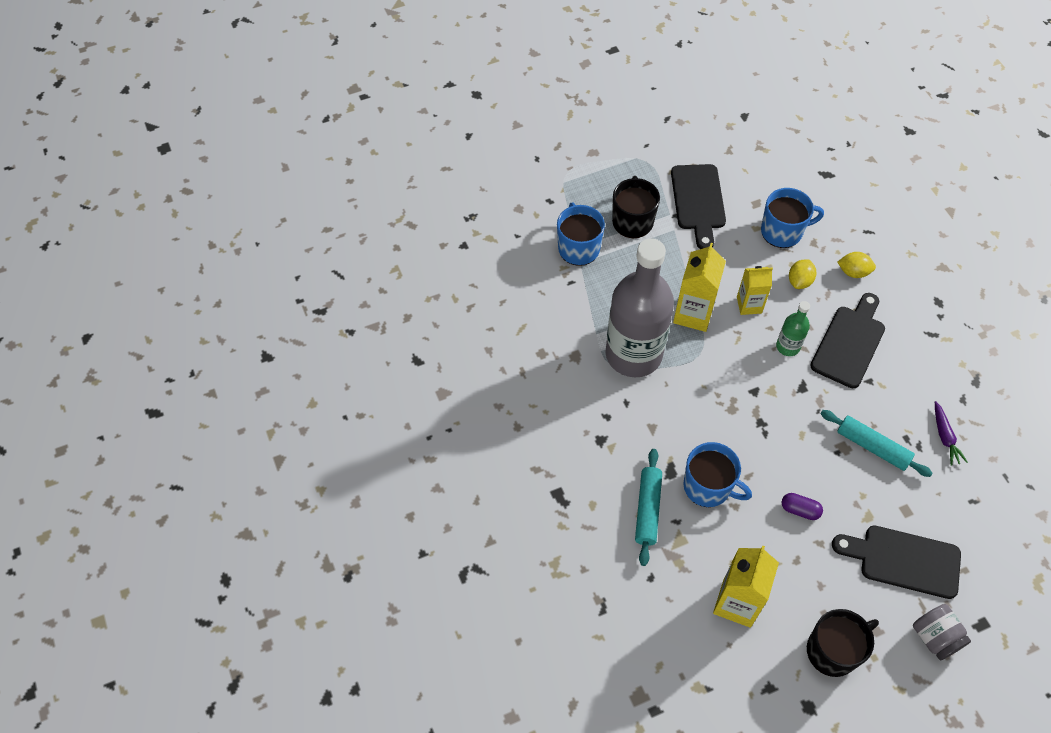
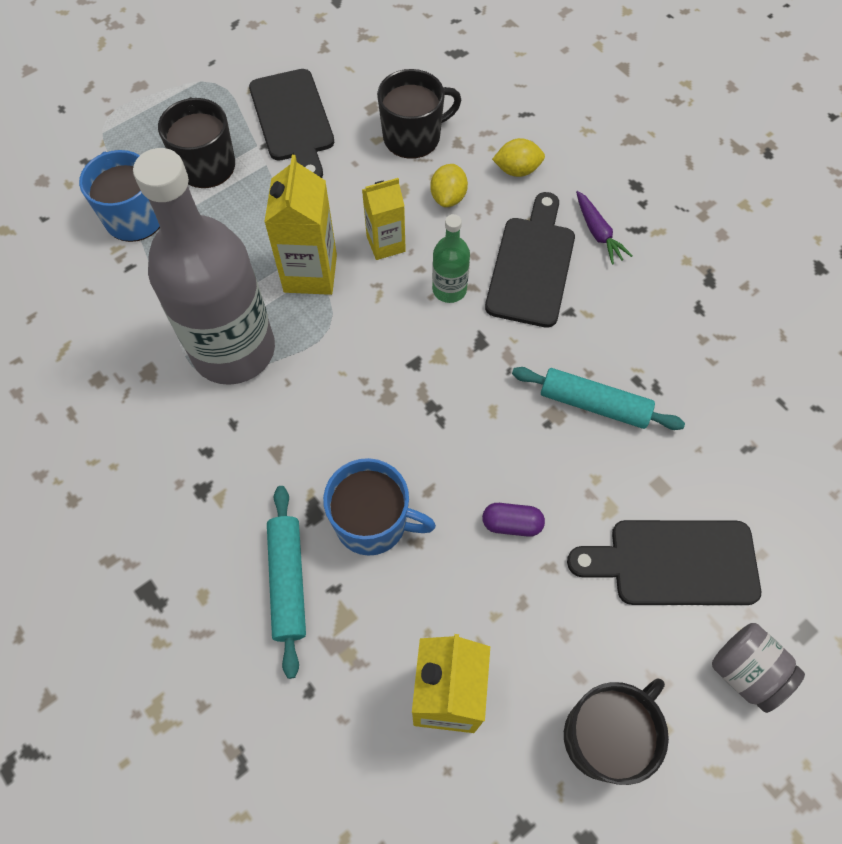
camera: 15 degrees left, 5 degrees up
(782, 231) = (413, 136): blue mug -> black mug
(944, 437) = (687, 366): purple carrot -> purple carrot (598, 233)

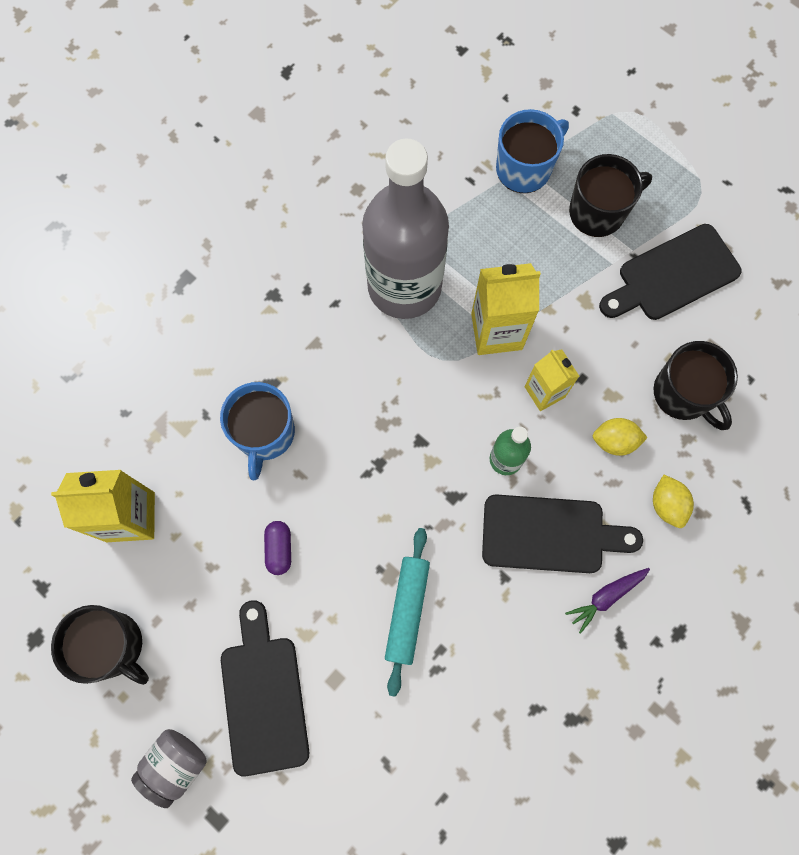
camera: 80 degrees right, 10 degrees up
(288, 581) = (206, 378): turquoise rolling pin -> none

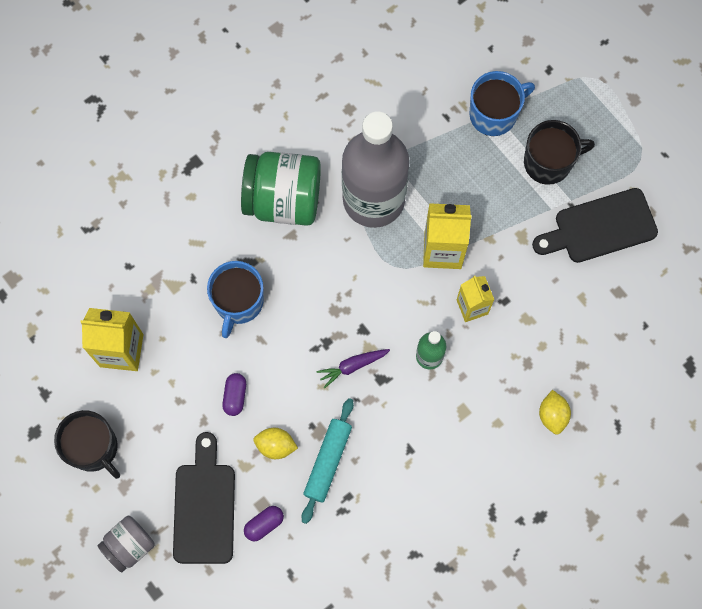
camera: 10 degrees right, 0 degrees up
(298, 304) = (283, 199): none -> green jar
(342, 705) = (264, 524): none -> purple capsule
(550, 534) = (453, 422): black cutting board -> none
(606, 597) = (487, 479): purple carrot -> purple carrot (352, 366)
(614, 441) = (521, 357): yellow lemon -> yellow lemon (275, 445)
(683, 394) = (586, 328): black mug -> none

